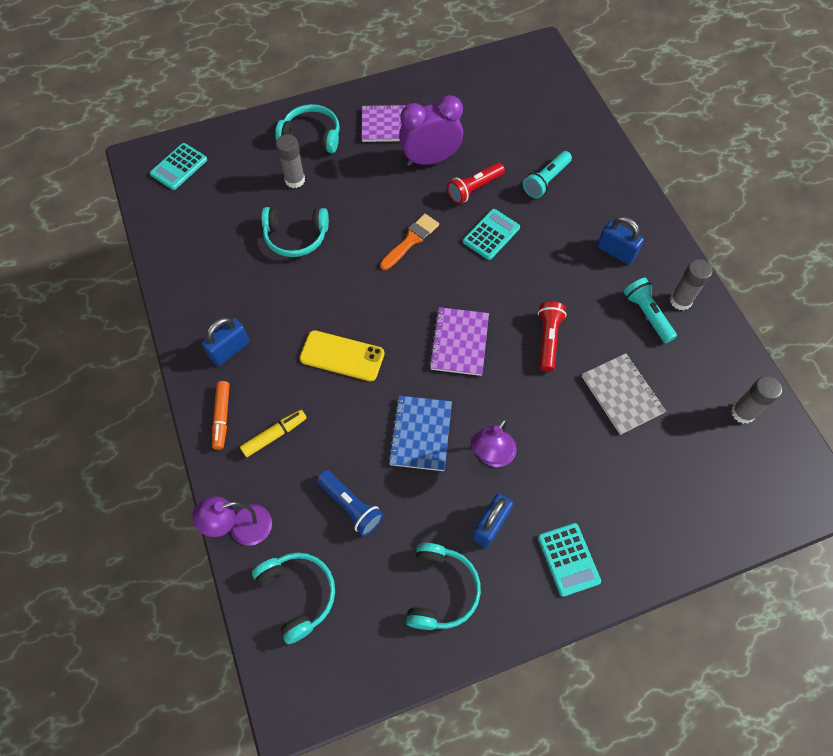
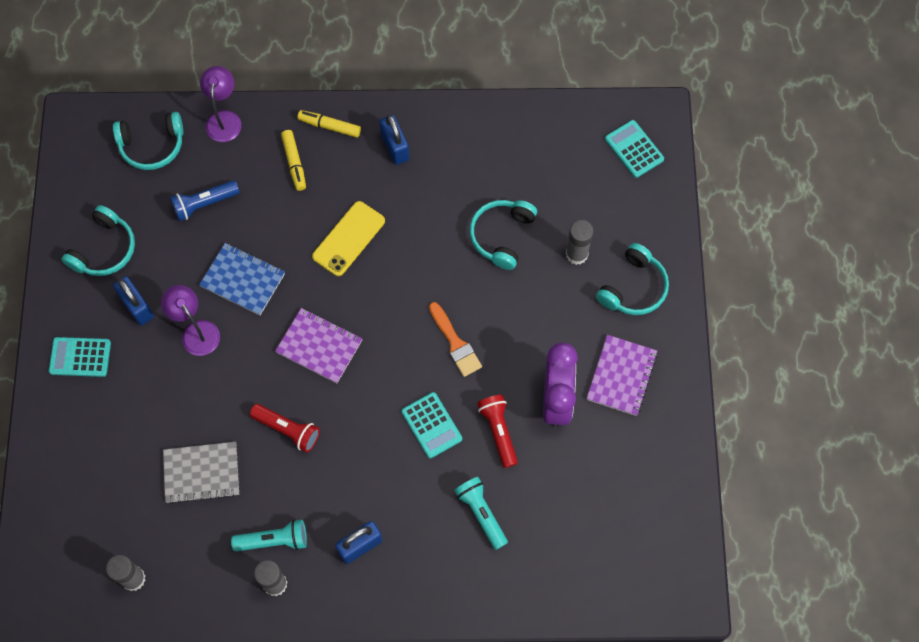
camera: 110 degrees right, 5 degrees up
(222, 417) = (330, 126): orange marker -> yellow marker
(441, 590) = (104, 249): turquoise headphones -> turquoise headphones turned 90 degrees counterclockwise

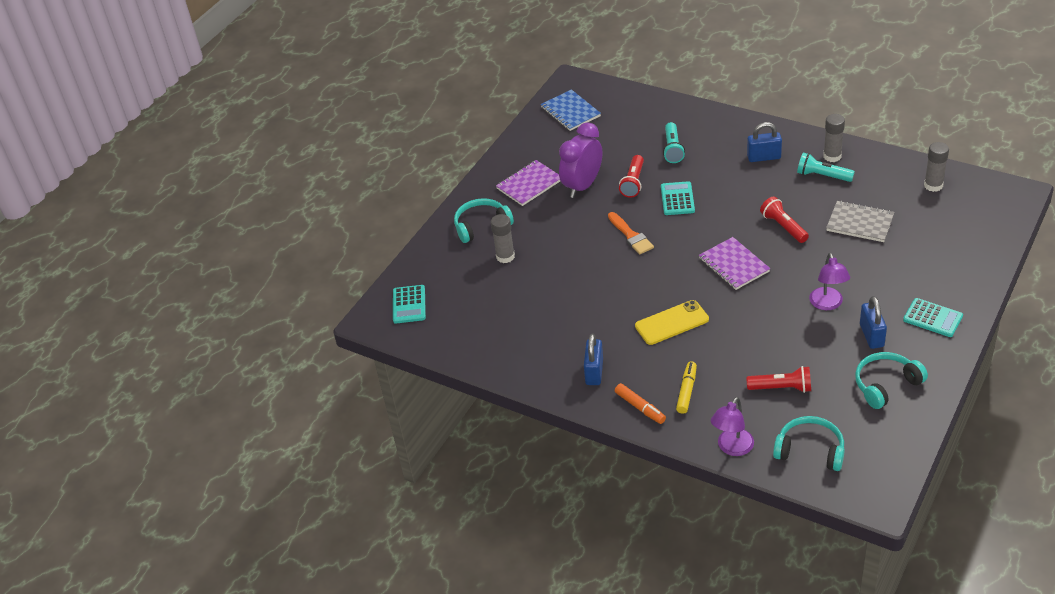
camera: 145 degrees left, 25 degrees down
(204, 204) = (781, 388): blue flashlight -> red flashlight
(243, 280) = (773, 324): blue notebook -> blue notebook (570, 112)
(330, 126) = (640, 407): yellow marker -> orange marker
(455, 343) = (631, 236): orange brush -> orange brush turned 150 degrees clockwise
(501, 235) = (551, 285): turquoise headphones -> none

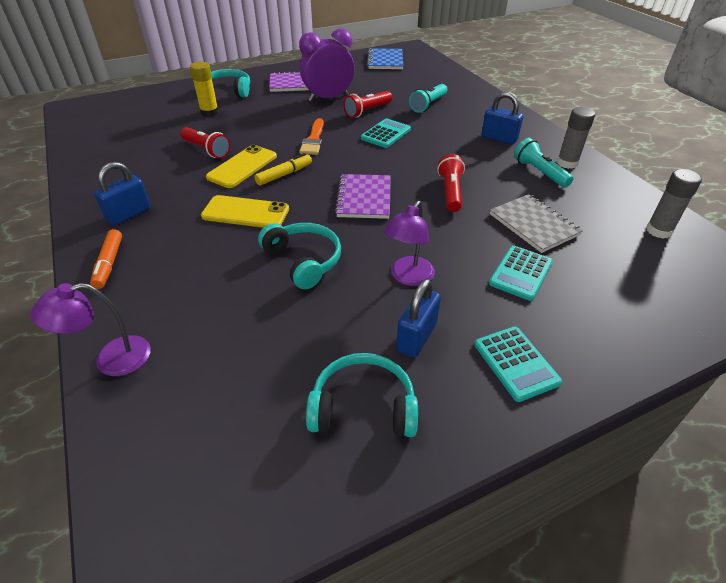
camera: 30 degrees right, 0 degrees up
(409, 305) = (107, 110): turquoise calculator -> turquoise calculator (521, 273)
(505, 256) = (209, 112): grey glue stick -> yellow glue stick
(613, 290) = (242, 167): none -> yellow phone
(686, 391) = (166, 275): yellow marker -> yellow marker (284, 175)
(781, 388) = (249, 330): red flashlight -> red flashlight (206, 150)
(810, 450) = (174, 425): turquoise headphones -> turquoise headphones (303, 260)

